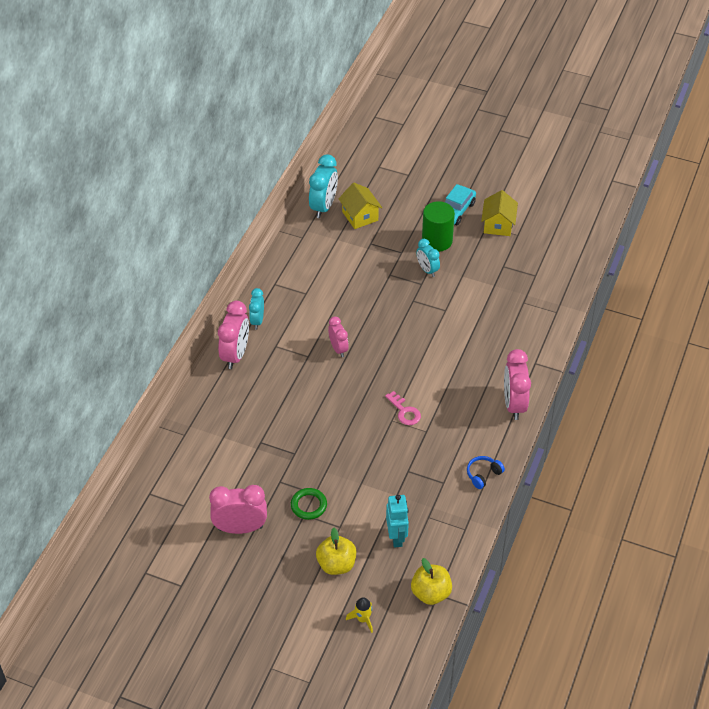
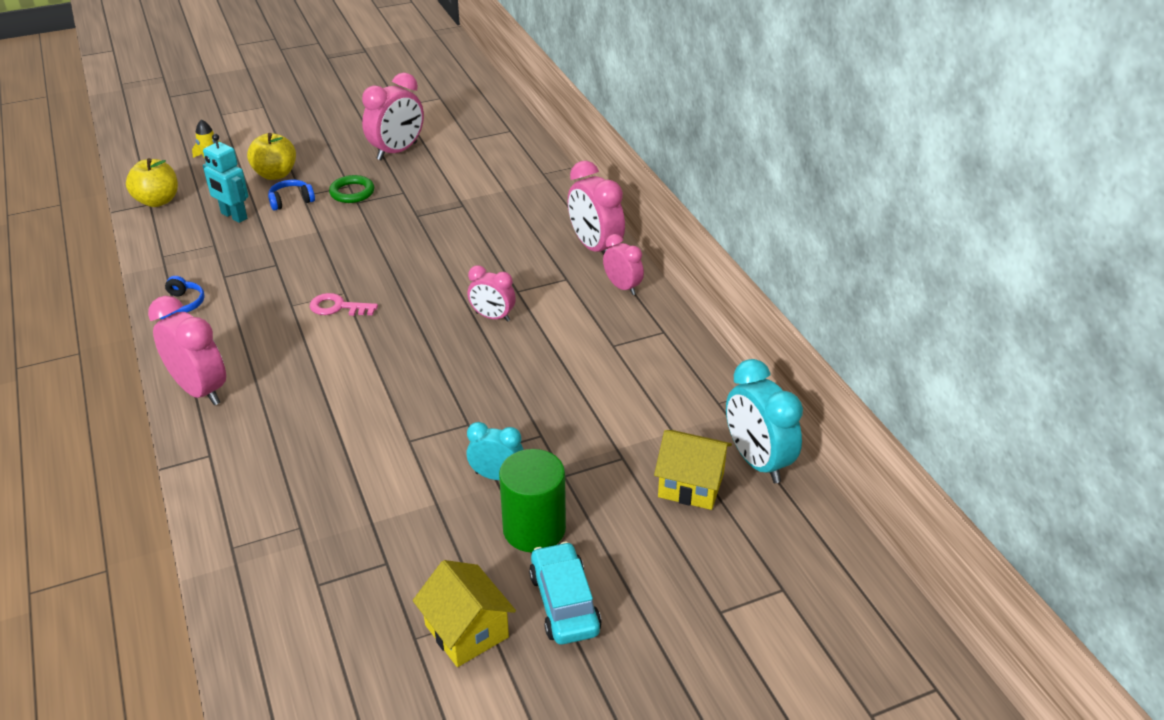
camera: 135 degrees right, 10 degrees down
(257, 321) = (622, 287): turquoise clock -> pink clock
(351, 526) = (291, 201): none -> blue headphones

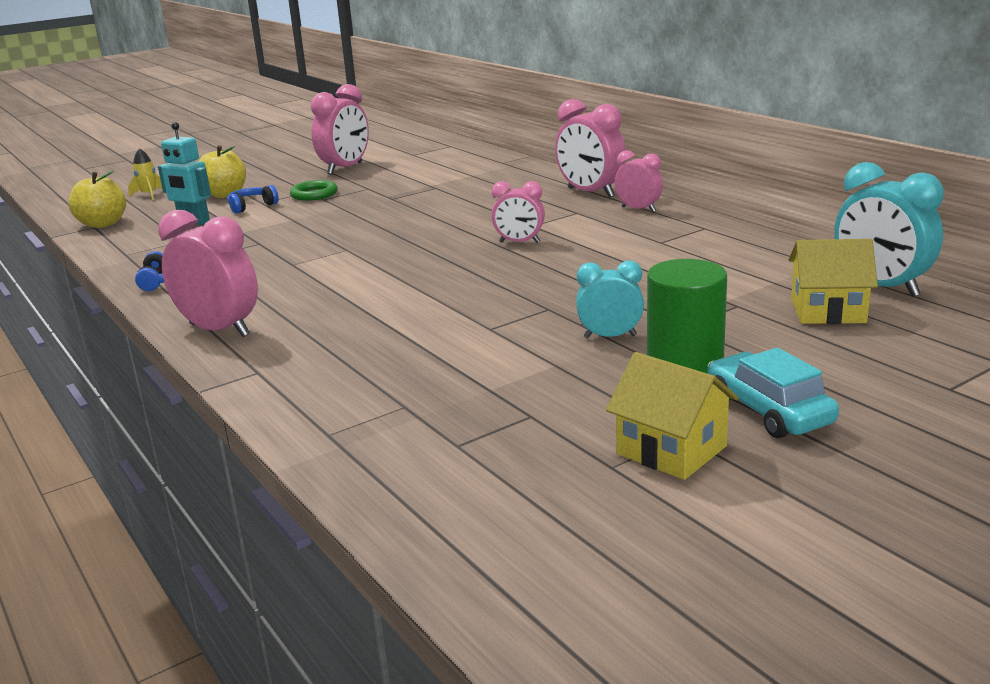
camera: 10 degrees left, 15 degrees down
(338, 307) = (346, 258): pink key -> none

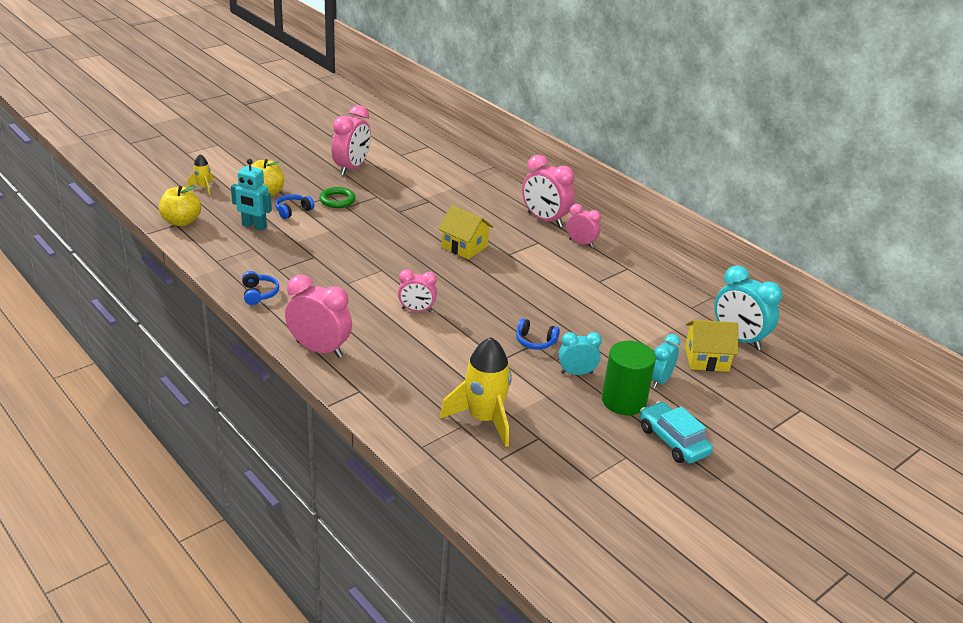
camera: 10 degrees left, 10 degrees up
(444, 396) = (483, 419): none -> yellow rocket
(519, 242) = (503, 273): pink clock -> pink clock (416, 310)
(550, 306) = (535, 341): none -> blue headphones
(671, 450) = (621, 468): yellow house -> yellow house (464, 247)
(748, 338) = (660, 380): none -> turquoise clock

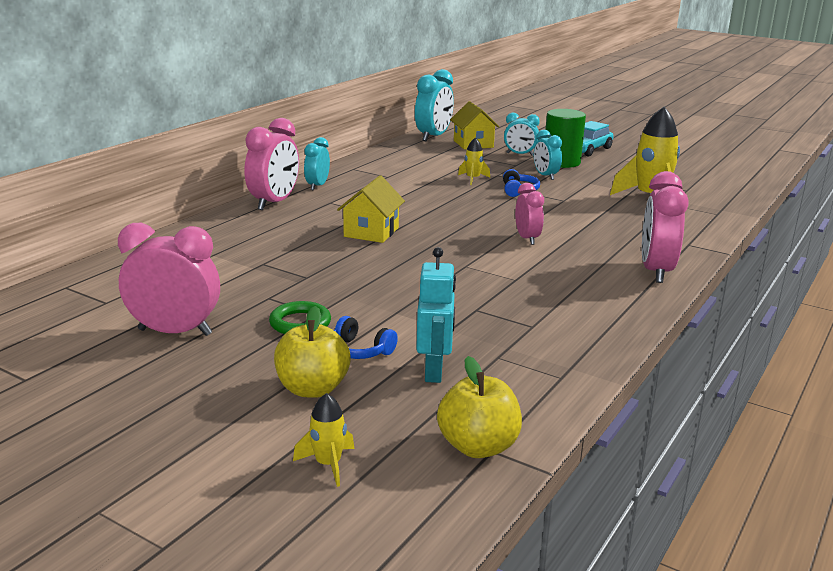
camera: 105 degrees left, 10 degrees down
(259, 294) = (601, 325): blue headphones -> none
(578, 325) = (473, 179): none -> yellow rocket
(581, 243) = (317, 186): pink clock -> turquoise clock

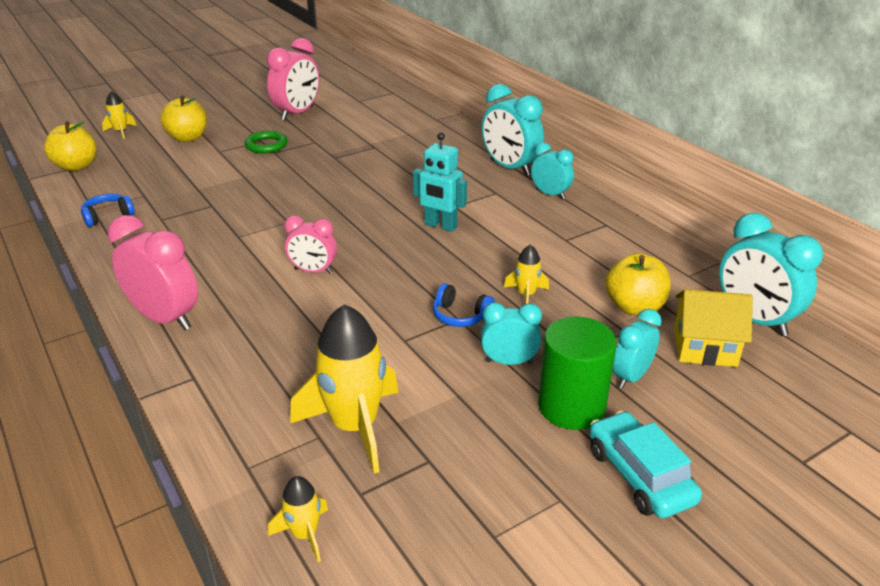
camera: 115 degrees right, 10 degrees up
(274, 203) = (510, 168): pink clock -> turquoise clock
(359, 351) = (210, 156): blue headphones -> blue headphones (108, 216)
(371, 232) = (400, 197): yellow house -> none
(434, 371) = (157, 171): turquoise robot -> turquoise robot (440, 226)
(452, 157) = (634, 307): none -> yellow apple
(726, 195) = (305, 534): none -> yellow rocket

